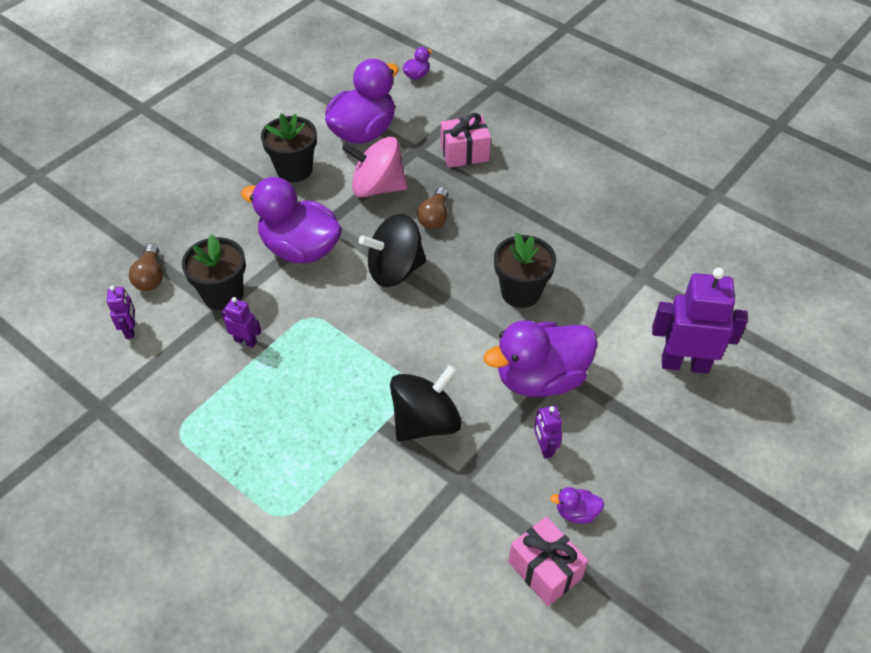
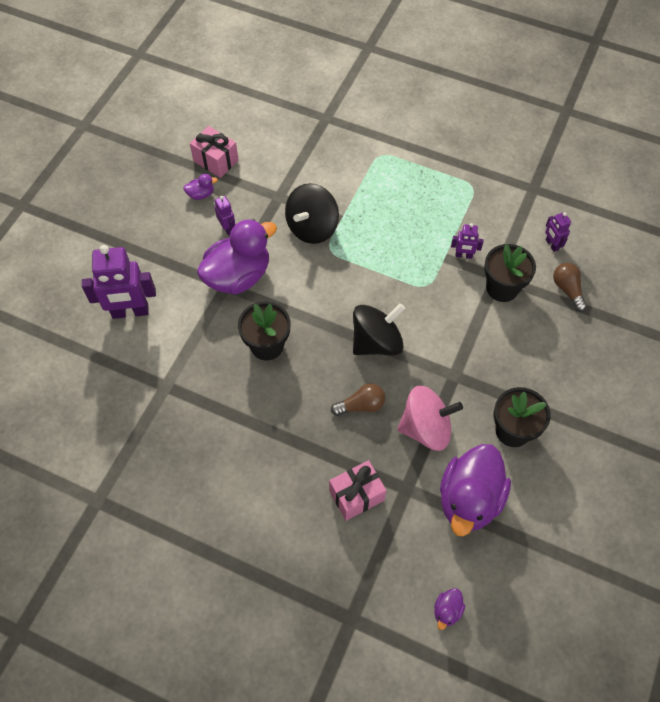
camera: 165 degrees right, 10 degrees up
(300, 249) = (463, 344): purple duck -> none
(434, 217) = (361, 405): brown light bulb -> brown light bulb turned 75 degrees clockwise

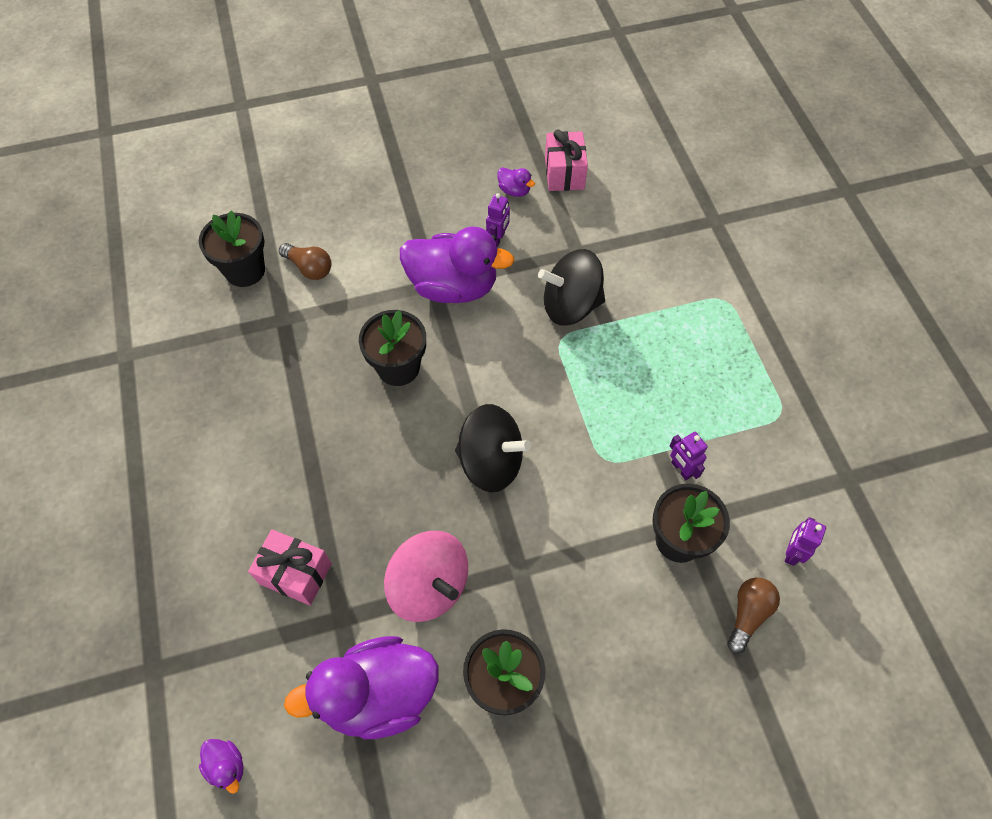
camera: 50 degrees right, 0 degrees up
(103, 383) = (245, 270): none -> black flower pot
(130, 312) = (336, 234): purple robot -> none
(361, 405) = (403, 502): brown light bulb -> brown light bulb (309, 268)
(447, 611) = (227, 766): purple duck -> purple duck turned 120 degrees counterclockwise

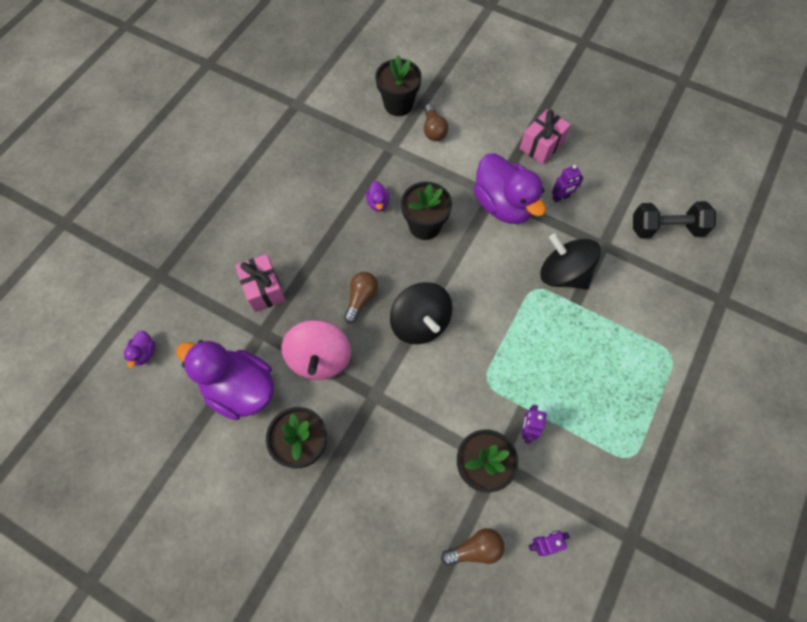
camera: 45 degrees right, 5 degrees up
(409, 491) = (361, 299): none -> brown light bulb
(514, 190) = (602, 176): purple duck -> purple duck (378, 203)
(564, 173) = (648, 189): pink gift -> pink gift (541, 145)
(613, 196) = (666, 228): none -> black dumbbell

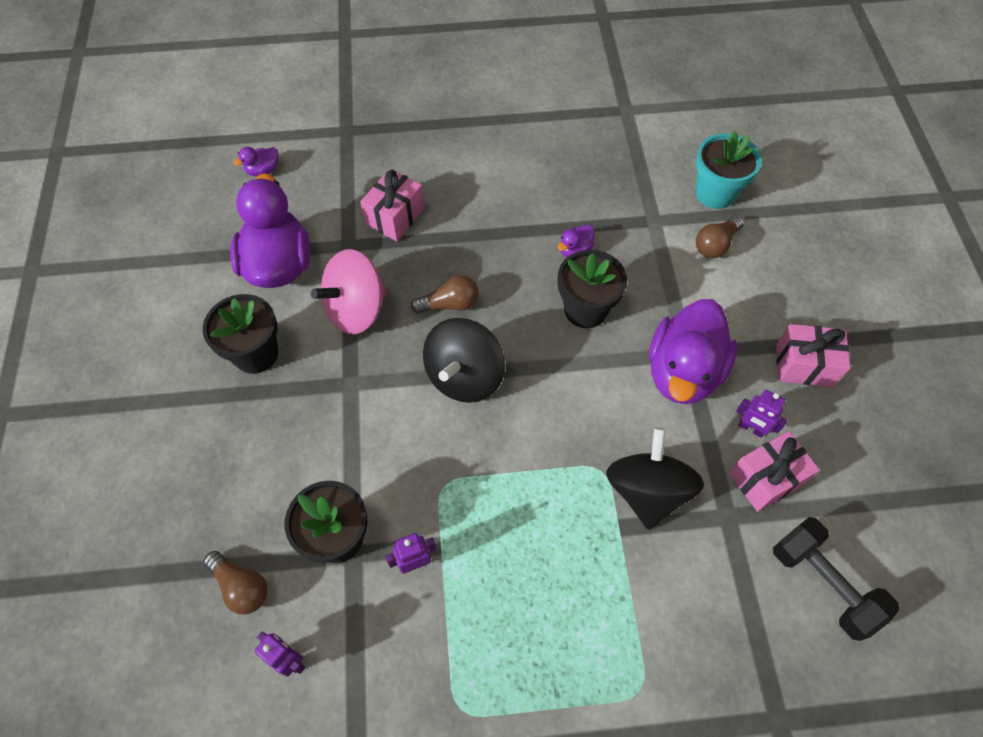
camera: 55 degrees right, 5 degrees down
(398, 104) = (715, 193): black flower pot -> turquoise flower pot
(594, 212) = (766, 479): none -> pink gift

